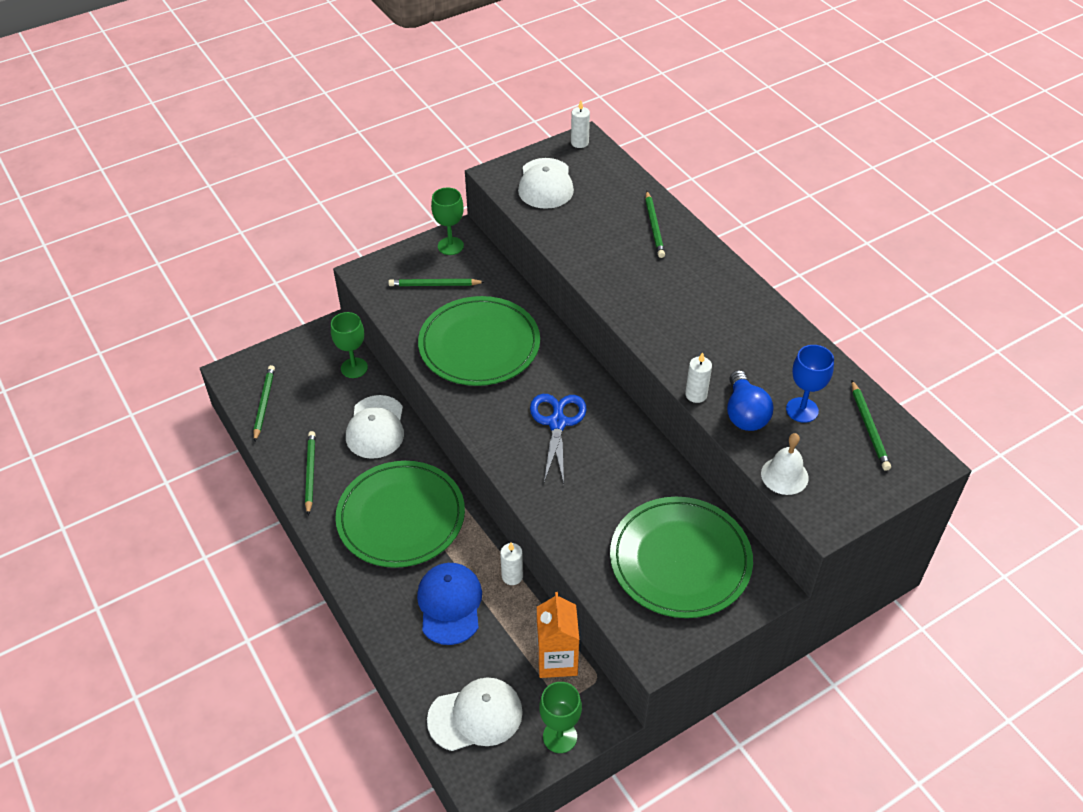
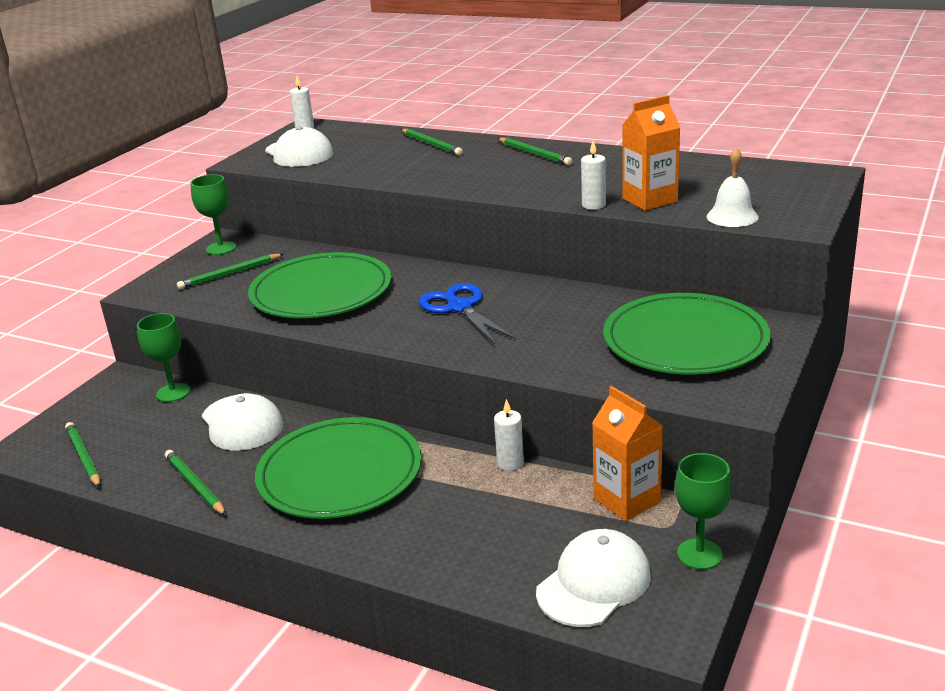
camera: 30 degrees left, 20 degrees down
(450, 604) = (467, 512): blue cap -> none
(744, 413) = (649, 200): blue light bulb -> orange carton
(802, 410) = (693, 183): blue goblet -> none
(869, 427) = (758, 174): green pencil -> green pencil (534, 154)

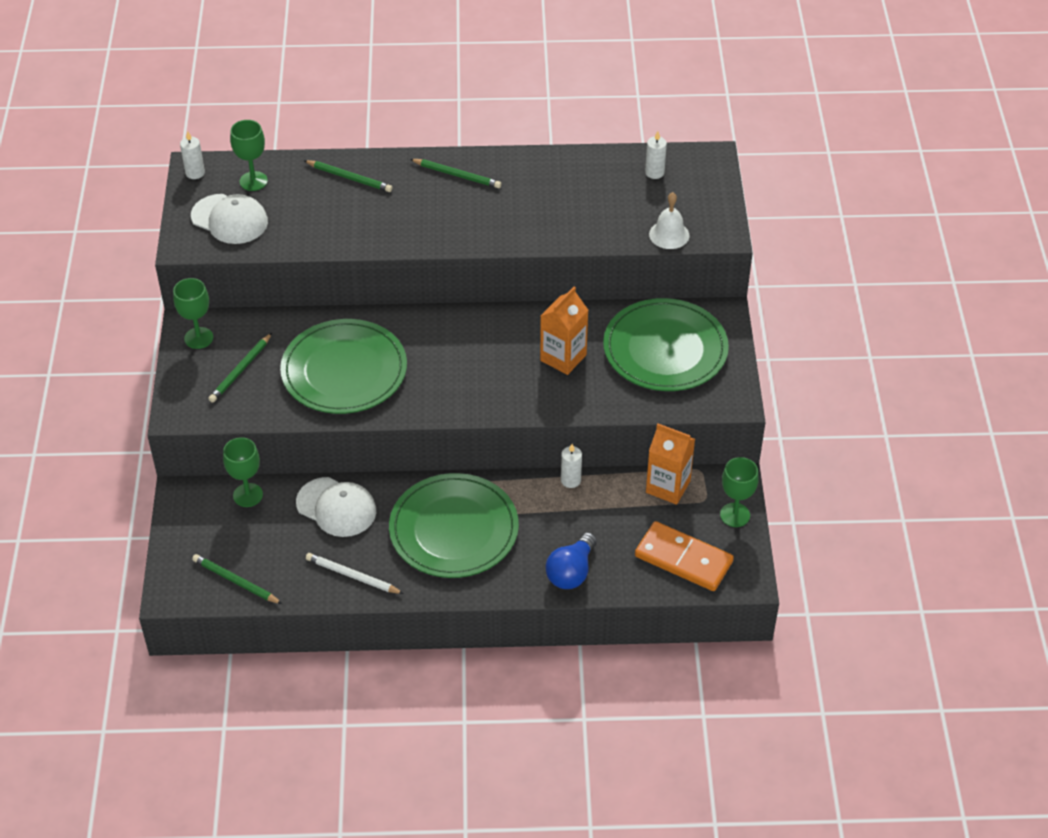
camera: 30 degrees left, 20 degrees up
(195, 485) = (352, 576): green pencil -> white pencil
(346, 137) = (253, 181): none -> green goblet
(436, 554) = (571, 572): none -> blue light bulb
(459, 307) = (475, 358): blue scissors -> none
(593, 205) = (556, 243): white candle -> white candle (654, 172)
(594, 583) = (683, 559): white cap -> orange domino
(649, 200) = (595, 226): orange carton -> orange carton (563, 357)

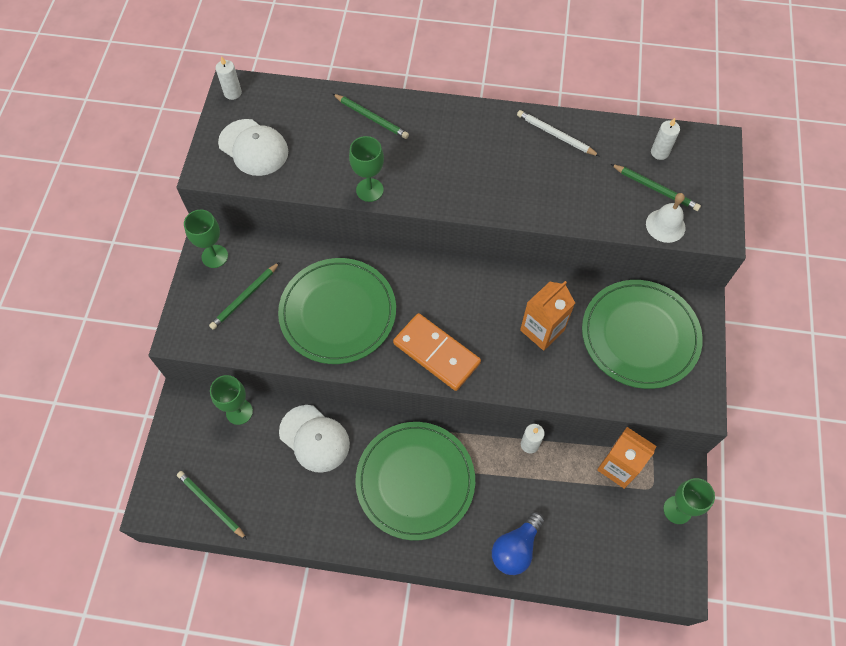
camera: 10 degrees right, 15 degrees up
(253, 181) = (283, 109): green goblet -> green goblet (369, 190)
(352, 576) = (316, 517): white pencil -> white pencil (555, 135)
(457, 175) = (471, 129): green pencil -> green pencil (655, 189)
(683, 559) = (622, 552): orange domino -> orange domino (436, 353)

